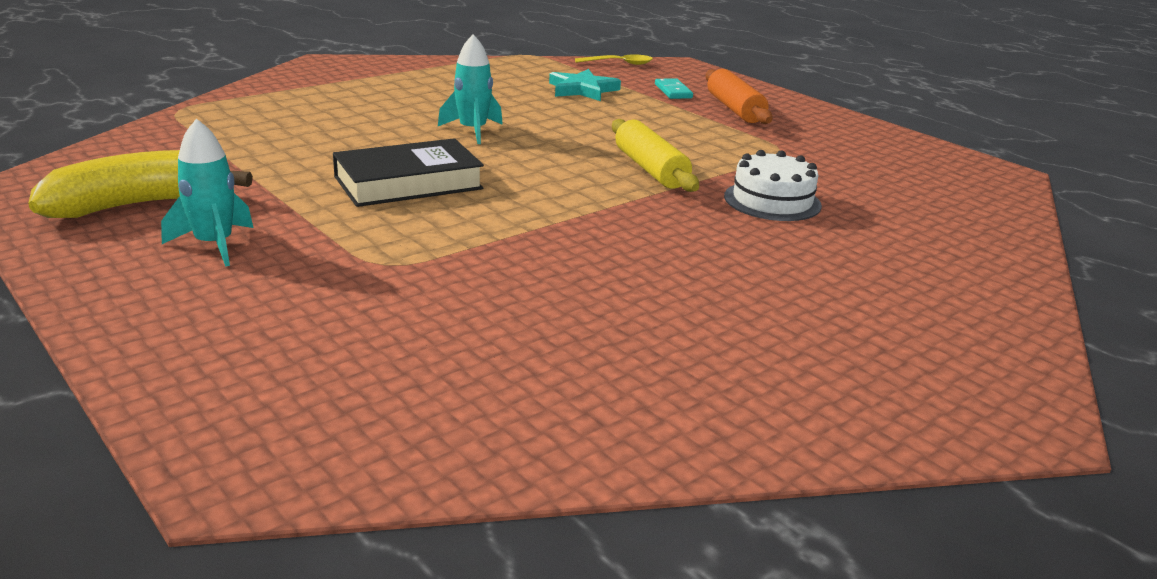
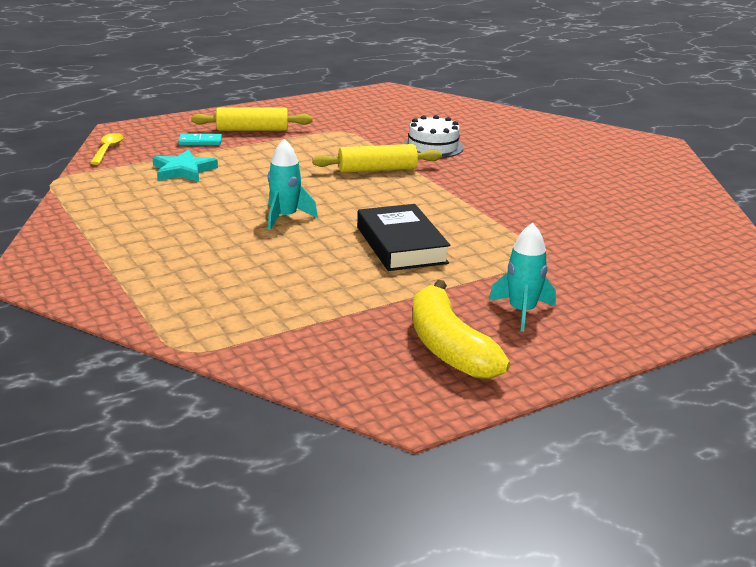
camera: 80 degrees left, 0 degrees up
(734, 109) = (252, 130): orange rolling pin -> yellow rolling pin

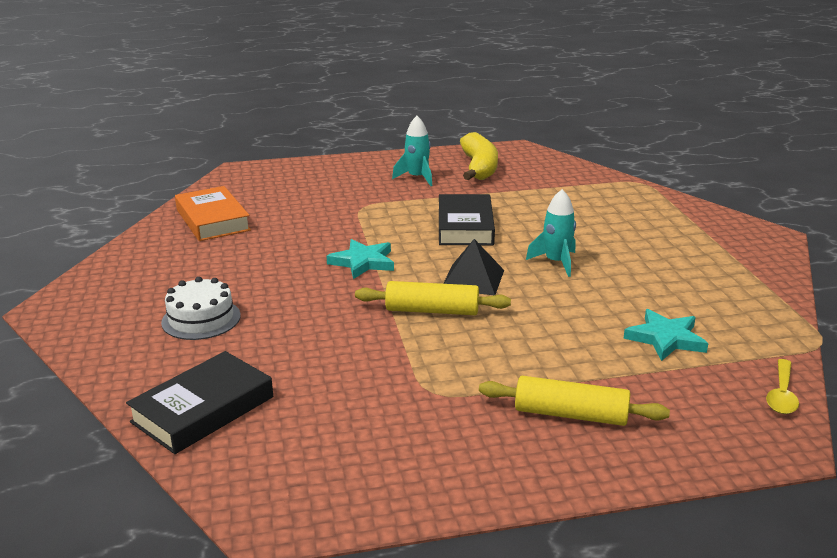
camera: 160 degrees left, 0 degrees up
(200, 142) = (650, 395): turquoise domino -> none
(359, 195) = (473, 279): none -> black pyramid
(433, 147) = (334, 341): white cake -> white cake (201, 319)
(471, 198) = (363, 262): none -> turquoise star
(472, 114) = (203, 409): none -> black book
(674, 220) = (213, 220): none -> orange book

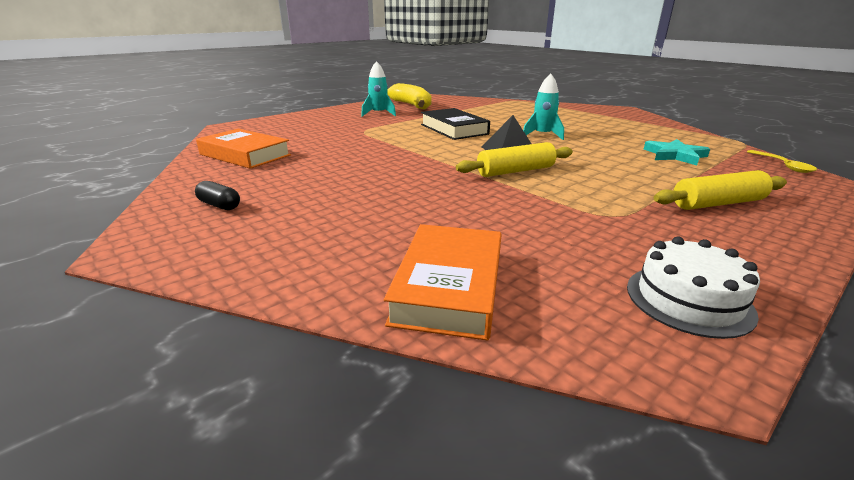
camera: 30 degrees left, 0 degrees up
(136, 281) = (219, 205): none -> black capsule
(201, 319) = (332, 217): white cake -> white cake (688, 300)
(203, 409) = (449, 286): black book -> orange book
(363, 262) = (416, 156): turquoise star -> none

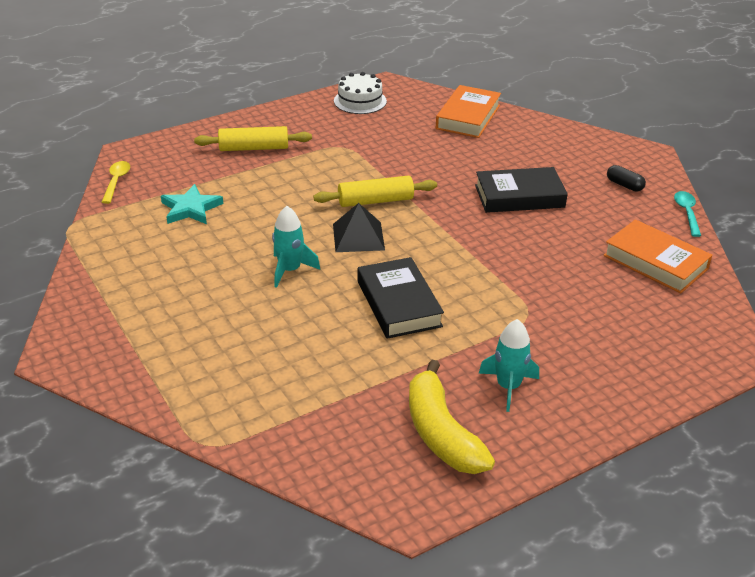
camera: 170 degrees left, 10 degrees up
(168, 186) = (687, 213): none -> turquoise spoon
(361, 185) = (519, 196): none -> black book

